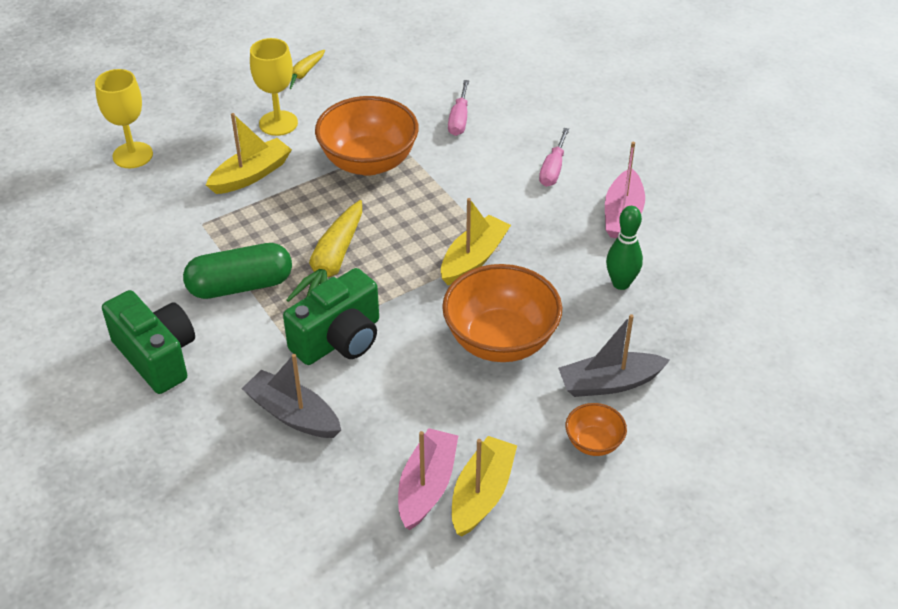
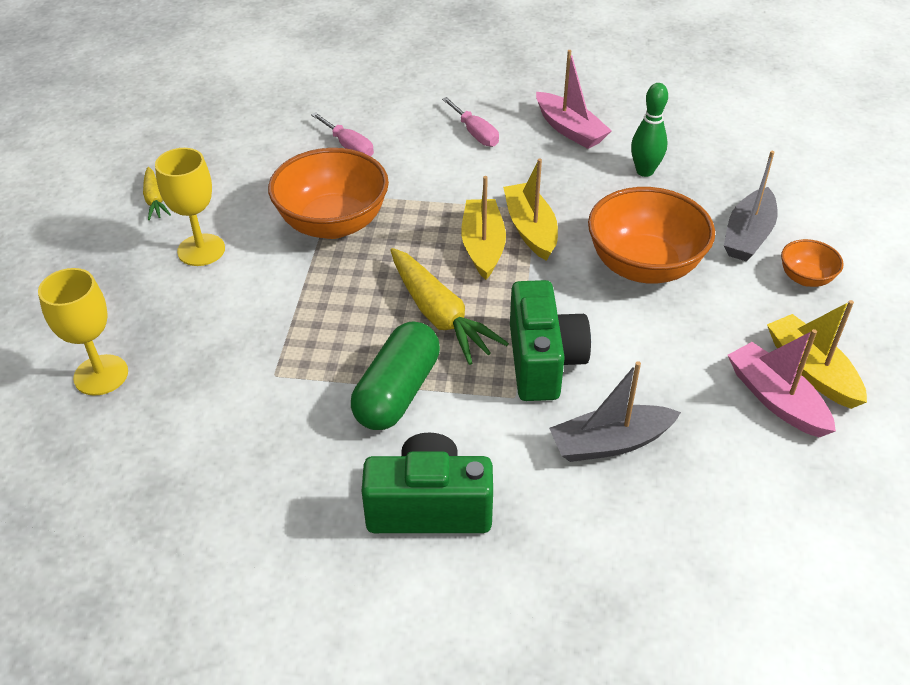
camera: 50 degrees left, 0 degrees up
(251, 175) = (250, 305): yellow boat -> yellow boat (483, 246)

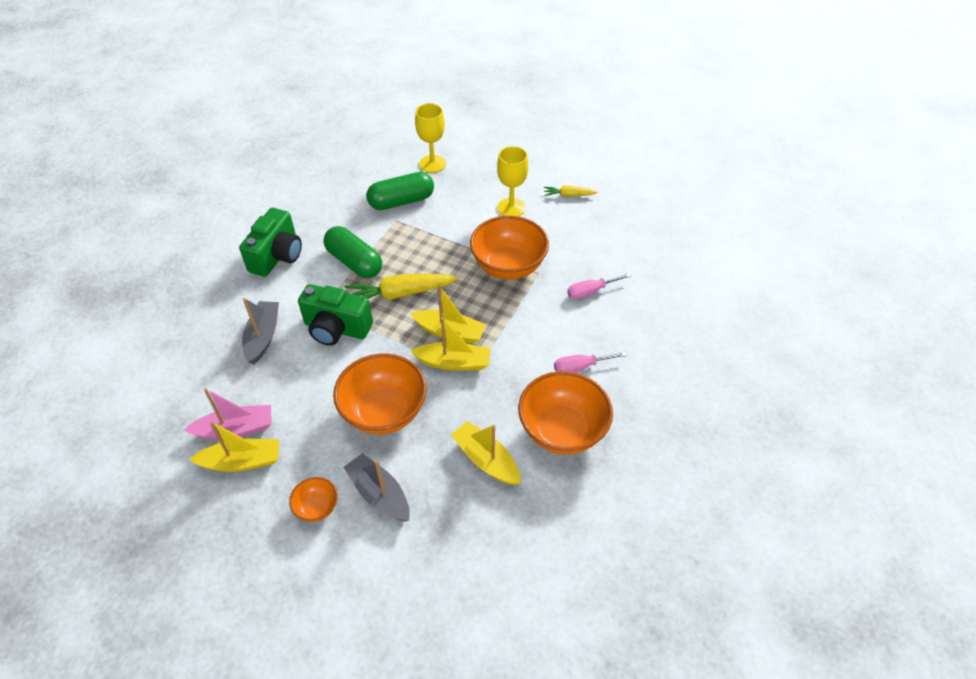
camera: 110 degrees right, 5 degrees up
(222, 383) = (401, 201): none -> green capsule
(570, 130) = (562, 431): pink boat -> orange bowl
(644, 171) = (486, 460): green bowling pin -> yellow boat

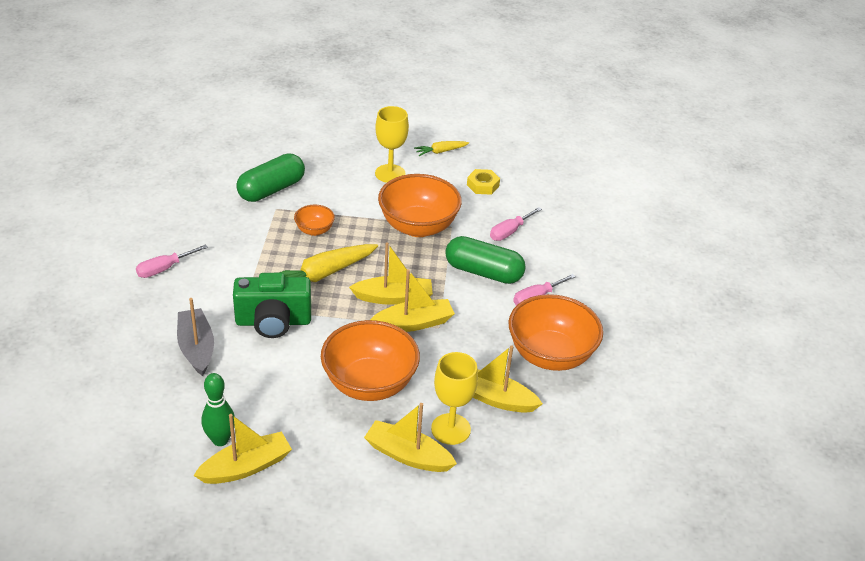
camera: 25 degrees left, 10 degrees down
(235, 429) = (220, 440): pink boat -> green bowling pin
(277, 256) = (164, 269): green camera -> pink screwdriver
(317, 507) = (352, 485): orange bowl -> orange bowl (314, 230)
(354, 262) = (255, 257): green capsule -> green capsule (483, 272)
(379, 494) = (408, 455): grey boat -> yellow boat
(432, 164) = (284, 148): yellow goblet -> yellow goblet (450, 429)
(590, 238) = (482, 185): none -> yellow nut

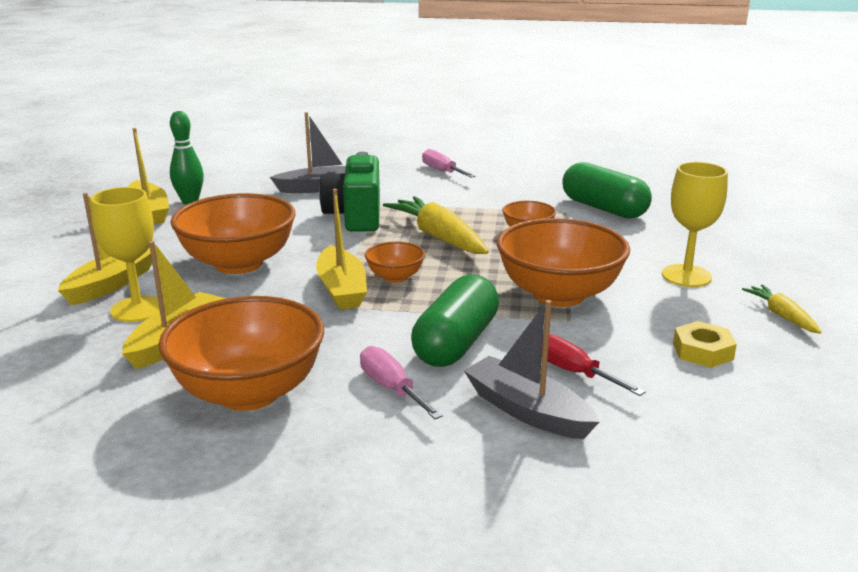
camera: 95 degrees right, 15 degrees down
(393, 297) = (395, 277): yellow boat -> orange bowl
(509, 232) = (572, 372): pink screwdriver -> red screwdriver
(549, 250) = (527, 411): none -> grey boat

